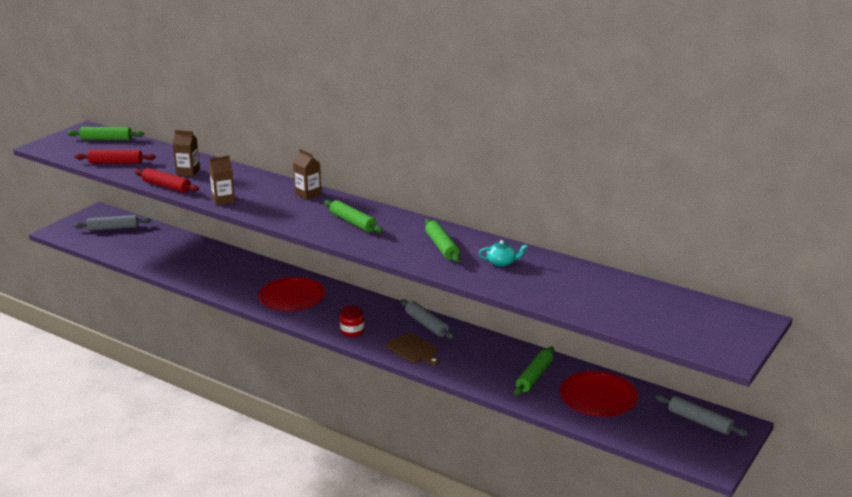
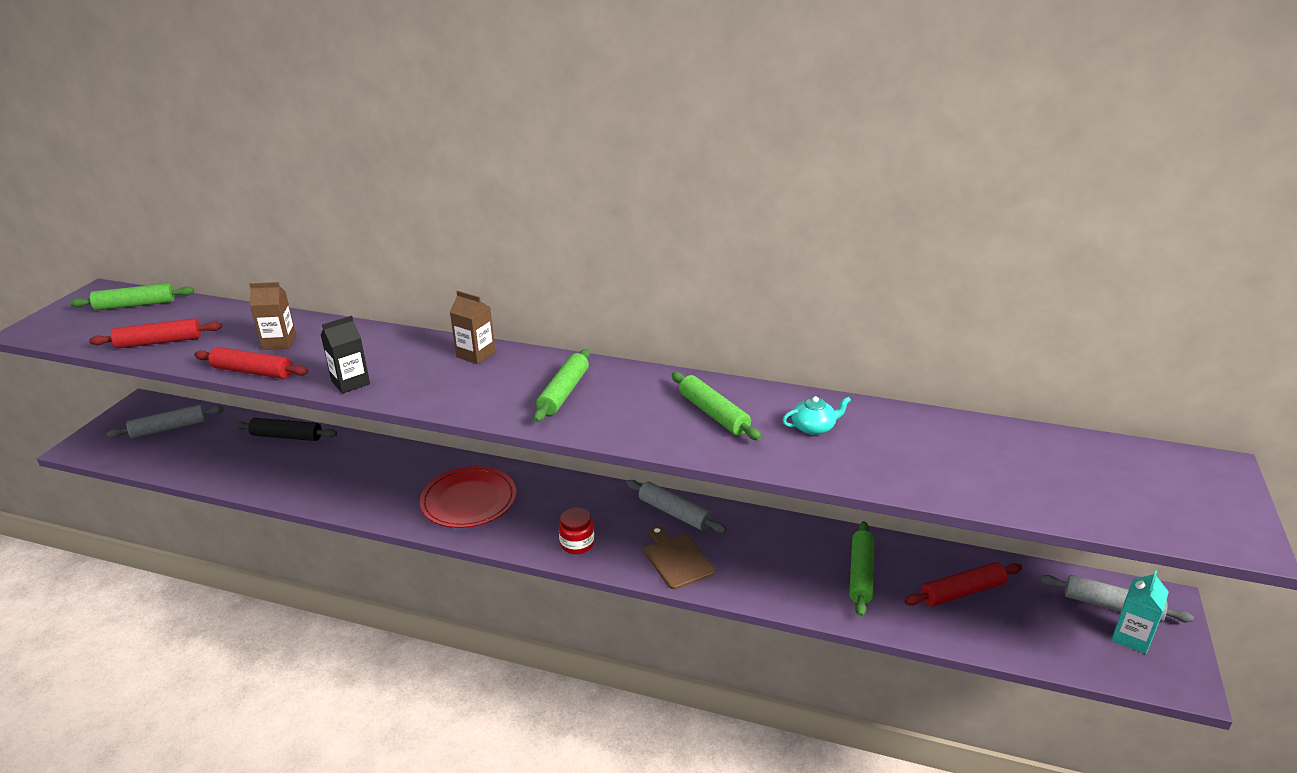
camera: 15 degrees left, 5 degrees up
(187, 243) = (287, 436): none -> black rolling pin
(223, 200) = (350, 382): brown carton -> black carton
(353, 222) = (564, 392): green rolling pin -> green rolling pin turned 75 degrees clockwise
(413, 349) = (676, 559): brown cutting board -> brown cutting board turned 150 degrees counterclockwise
(598, 397) = (962, 592): red plate -> red rolling pin
(699, 439) = (1131, 637): none -> turquoise carton

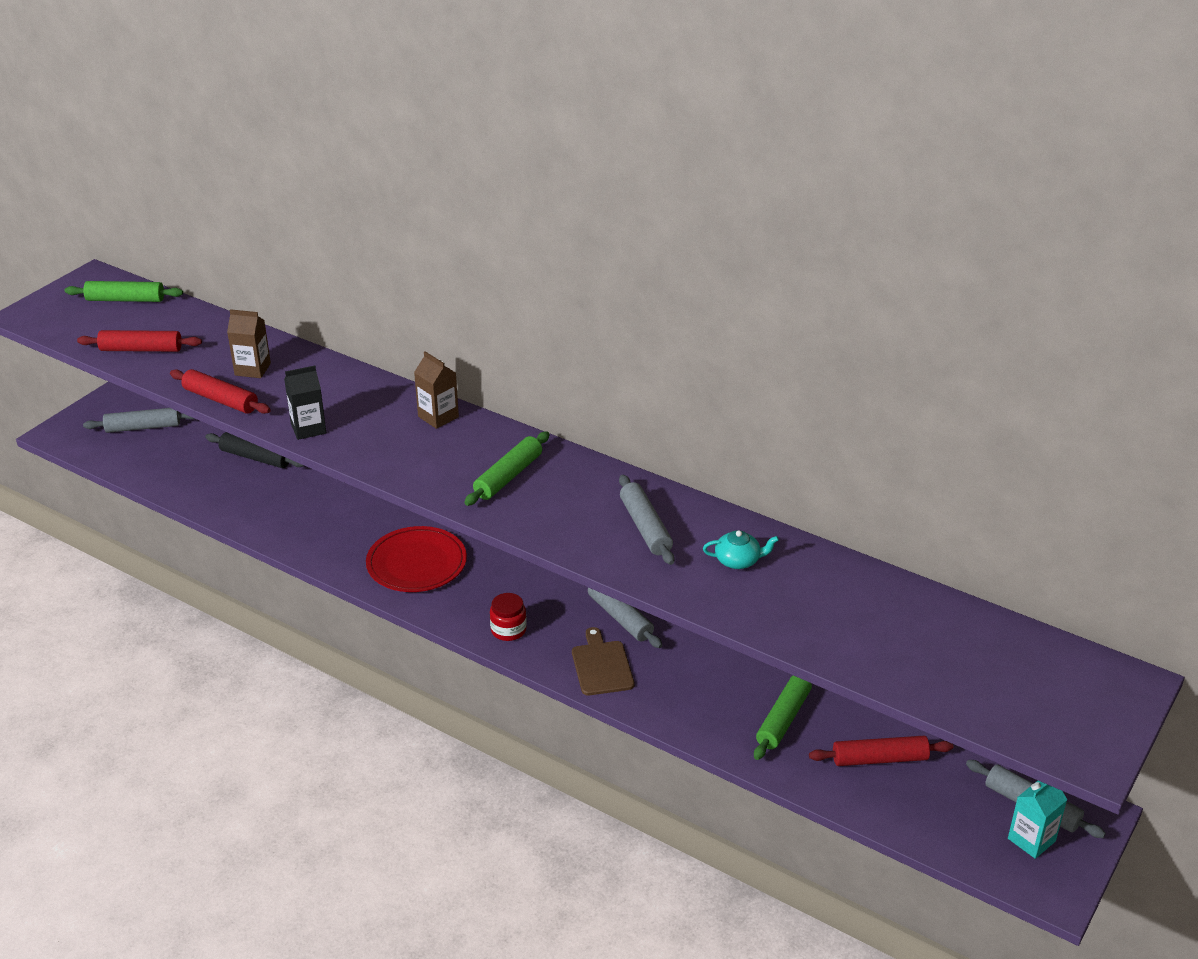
camera: 15 degrees right, 5 degrees up
(713, 414) = (645, 527): green rolling pin -> grey rolling pin

